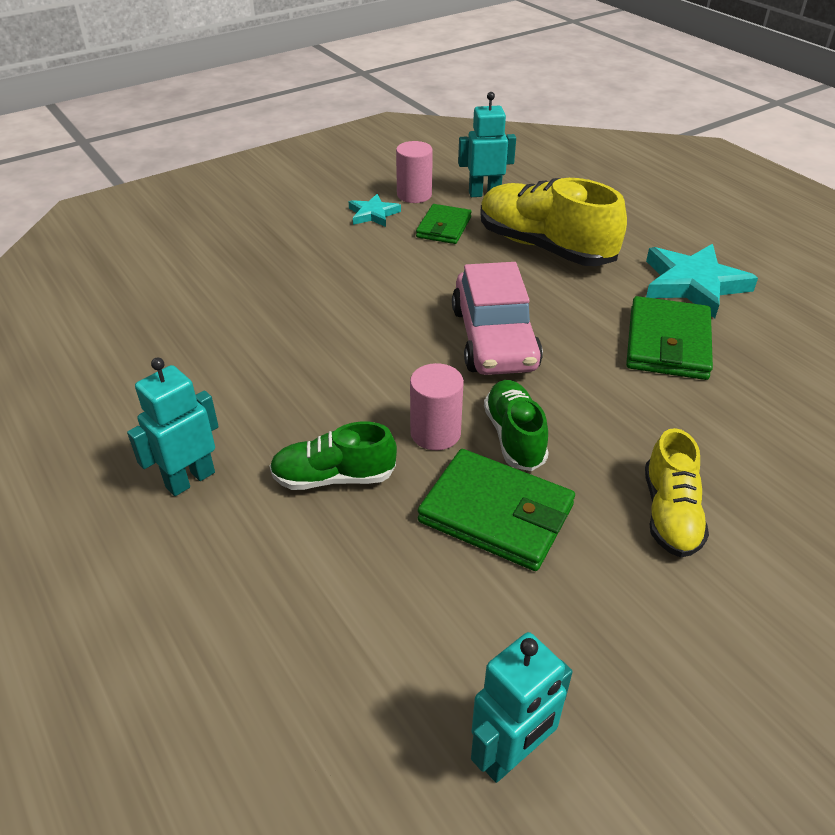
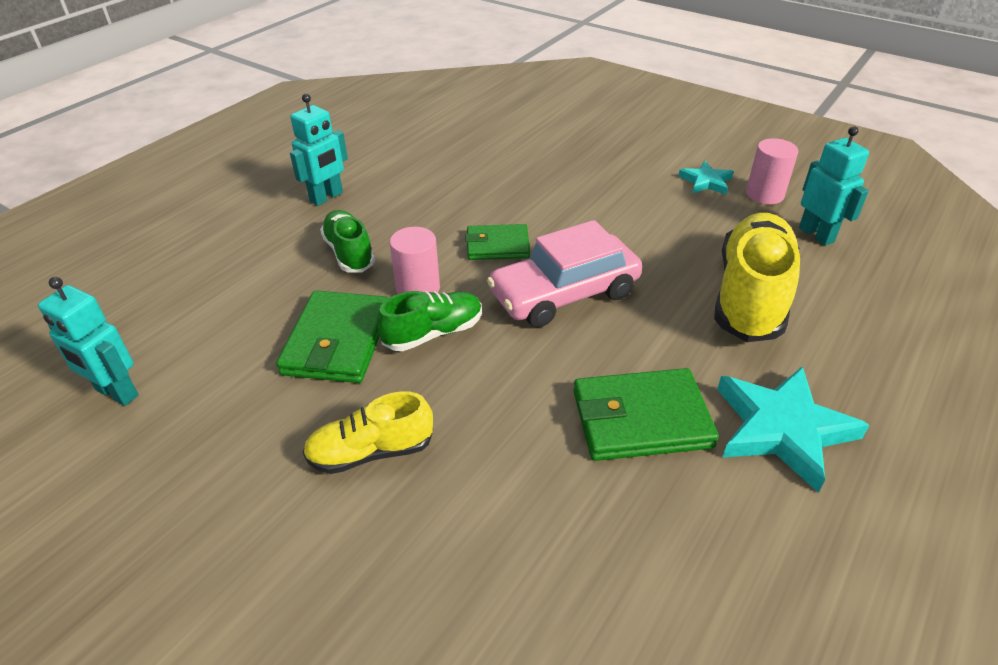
camera: 70 degrees right, 0 degrees up
(190, 479) = (327, 197): turquoise robot -> turquoise robot turned 105 degrees clockwise
(444, 227) = (723, 225): green wallet -> green wallet (497, 246)

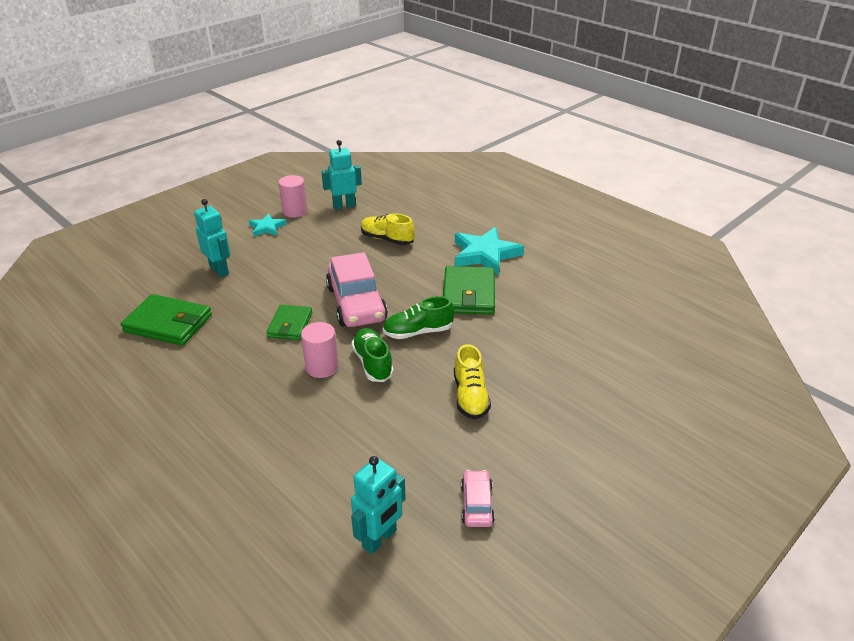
camera: 80 degrees left, 5 degrees down
(149, 484) = (476, 504): none -> pink car
(327, 197) = (162, 415): turquoise robot -> turquoise robot (219, 270)
(337, 341) = (364, 410): green wallet -> green wallet (168, 323)
(349, 253) = (258, 402): green shoe -> green shoe (418, 332)
(750, 295) = (387, 239): yellow shoe -> yellow shoe, size x0.57

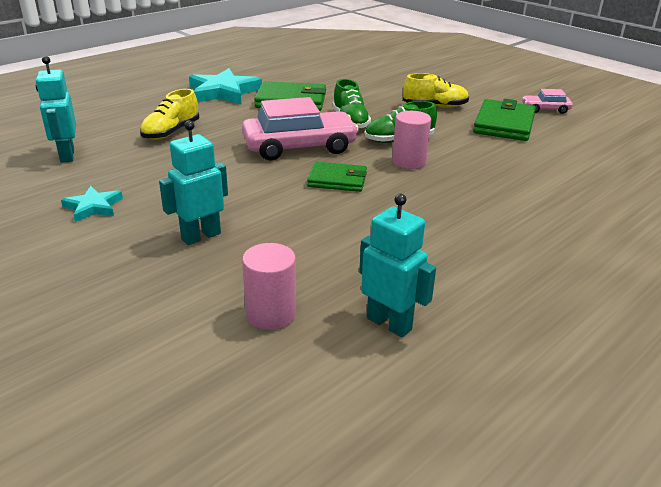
camera: 90 degrees left, 5 degrees down
(168, 323) = (331, 264): green wallet -> green wallet (504, 124)
(295, 211) = (56, 188): pink cylinder -> pink cylinder (271, 314)
(380, 539) = (597, 138): turquoise robot -> turquoise robot (389, 323)

